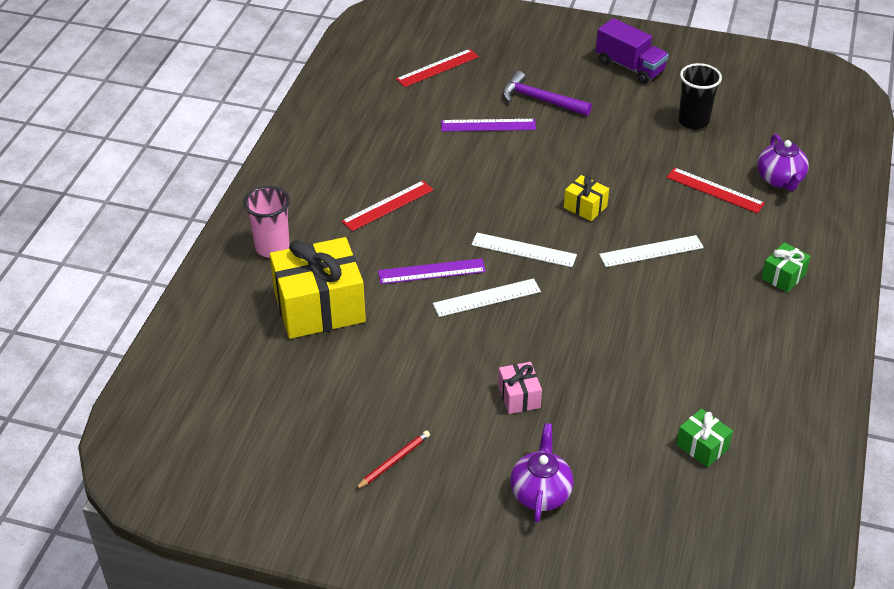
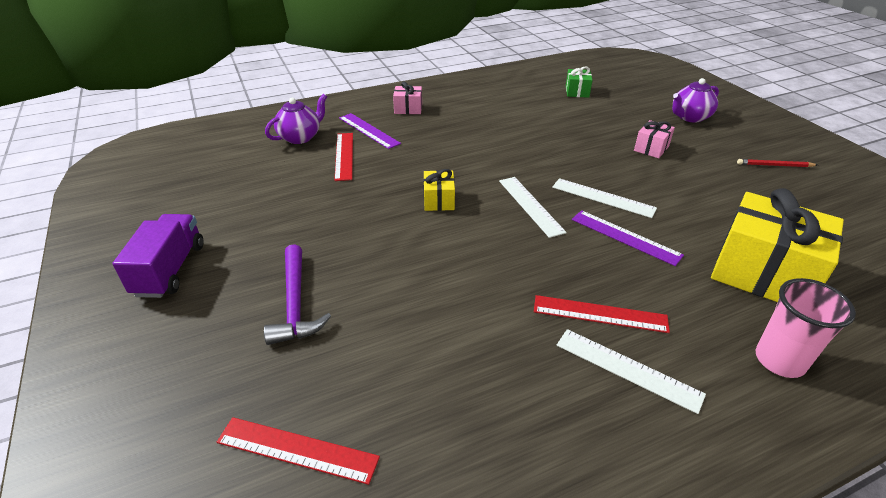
camera: 130 degrees left, 5 degrees down
(488, 125) = (385, 318): purple ruler -> purple ruler (369, 130)
(651, 251) = (449, 155): white ruler -> white ruler (627, 369)
(693, 121) = (250, 196): black cup -> none
(783, 276) = (408, 109): green gift -> pink gift

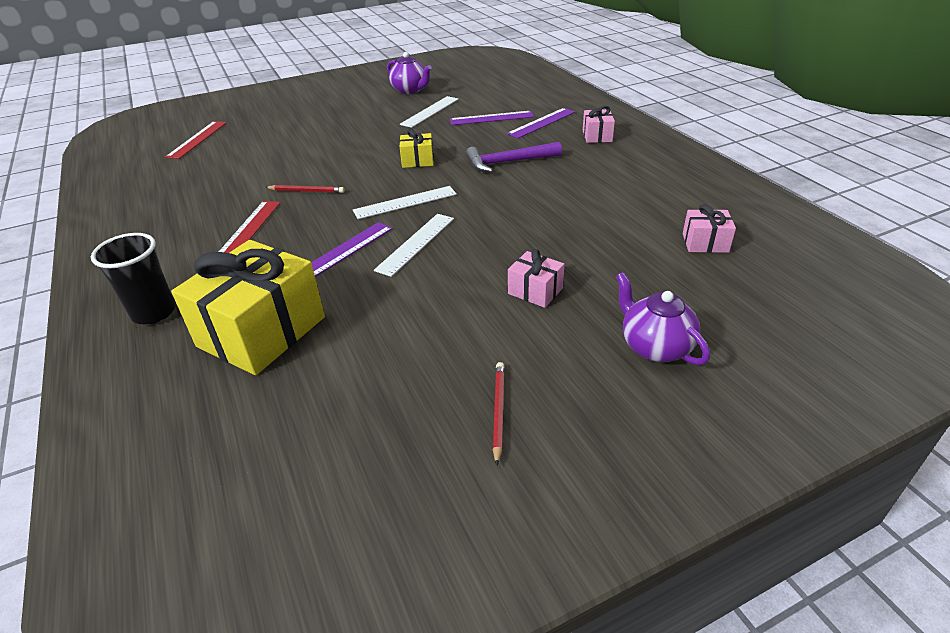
camera: 90 degrees right, 0 degrees up
(170, 270) = (350, 90): purple truck -> none
(295, 303) = (306, 125): purple hammer -> purple hammer (508, 162)
(300, 137) = (522, 99): purple teapot -> purple teapot (410, 90)
(344, 156) = (491, 118): red ruler -> purple ruler
(506, 277) = (306, 191): none -> red pencil
(577, 91) = (705, 243): green gift -> pink gift
(627, 369) = (189, 237): white ruler -> white ruler (430, 111)
(779, 360) = (154, 312): pink cup -> black cup

